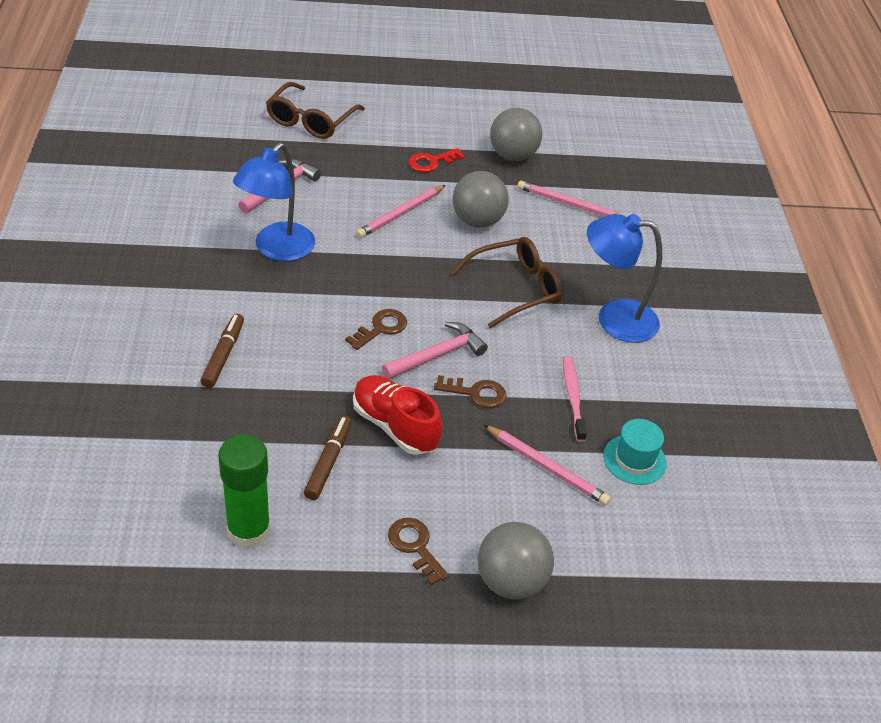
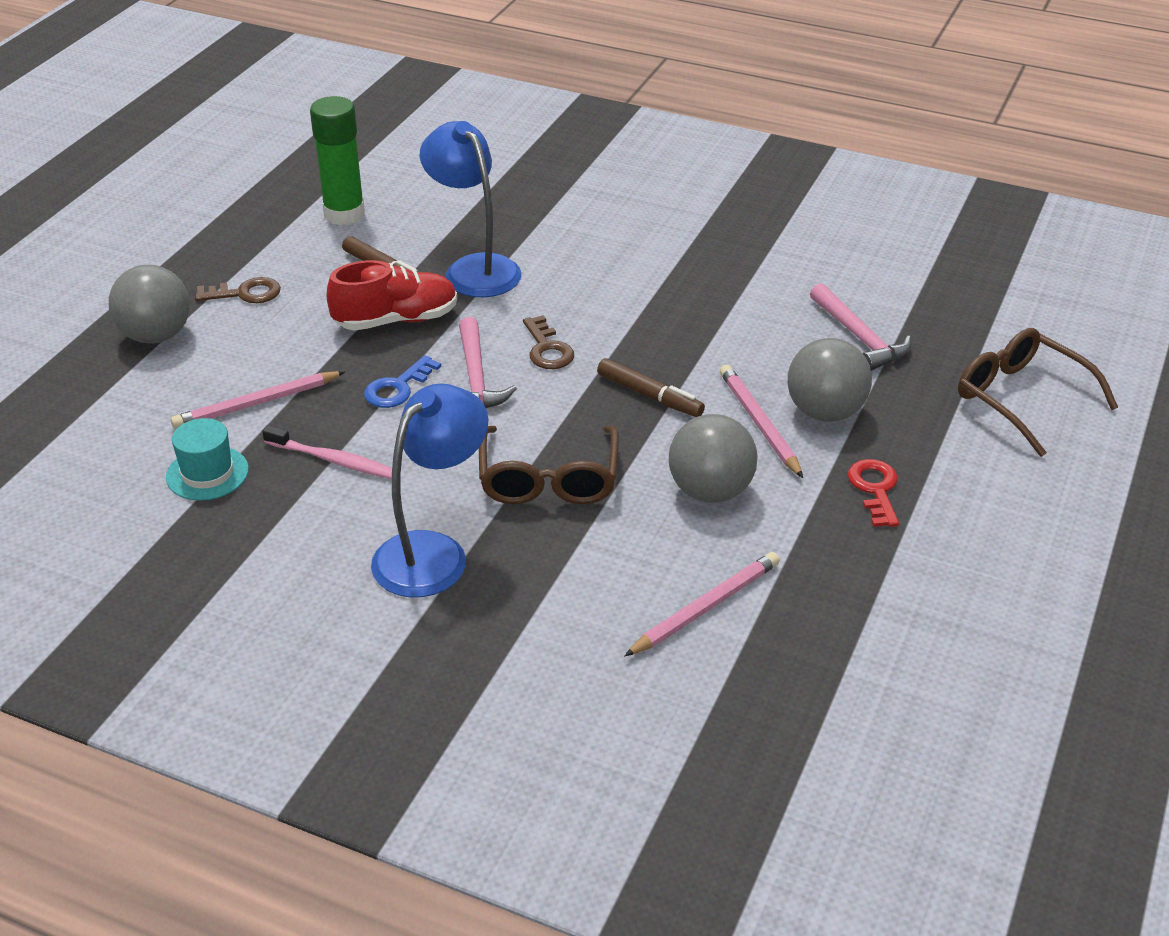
camera: 120 degrees right, 5 degrees down
(223, 355) = (574, 241): brown marker -> brown marker (649, 396)
(277, 249) = (731, 308): blue lamp -> blue lamp (474, 268)
(476, 393) = (398, 388): brown key -> blue key
(512, 156) = (864, 588): grey ball -> grey ball (825, 412)

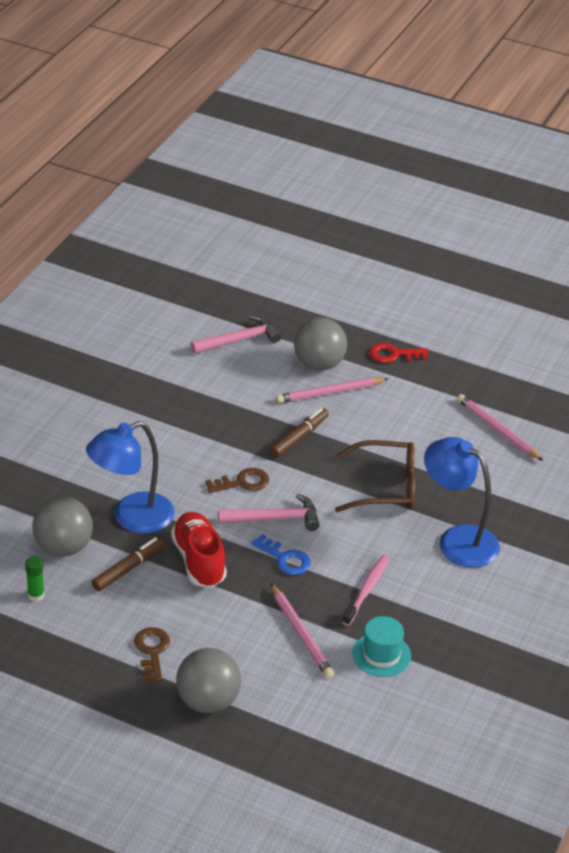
camera: 90 degrees left, 0 degrees up
(344, 214) = (36, 595): green glue stick -> green glue stick, size x0.46
(710, 491) = (396, 419): grey ball -> grey ball (63, 547)
(1021, 398) = (308, 286): brown glasses -> none

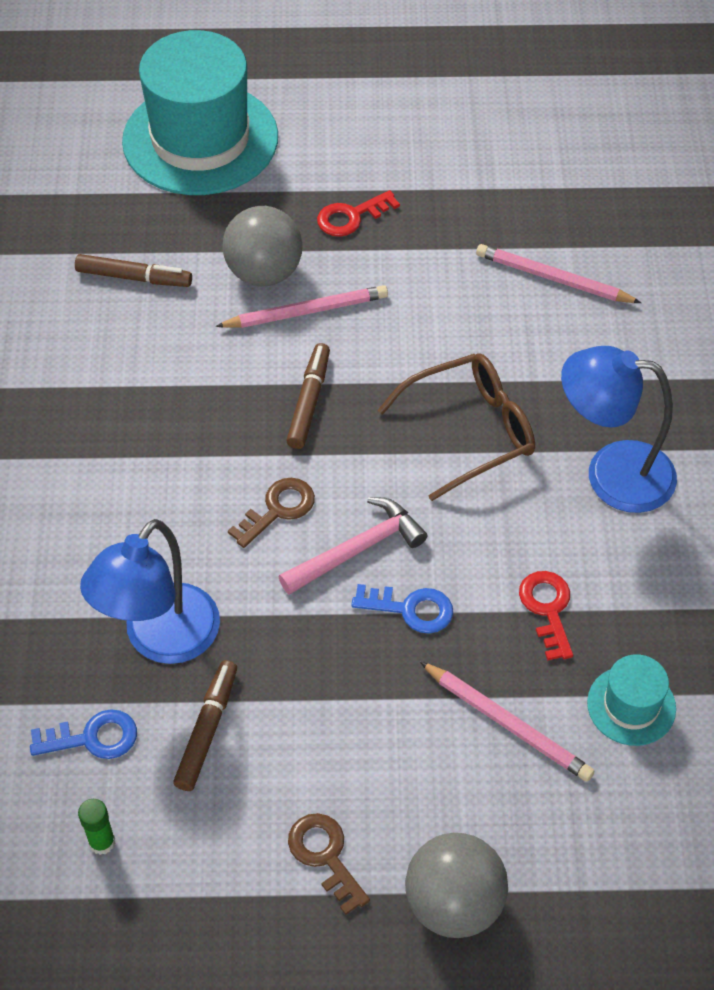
camera: 25 degrees left, 15 degrees up
(63, 547) = (93, 738): grey ball -> blue key
(199, 561) = (297, 669): red shoe -> none
(240, 340) = (134, 278): pink hammer -> brown marker
(329, 284) = (200, 139): none -> turquoise hat
(330, 392) = (306, 311): pink pencil -> pink pencil turned 150 degrees counterclockwise
(366, 590) = (547, 609): pink toothbrush -> red key

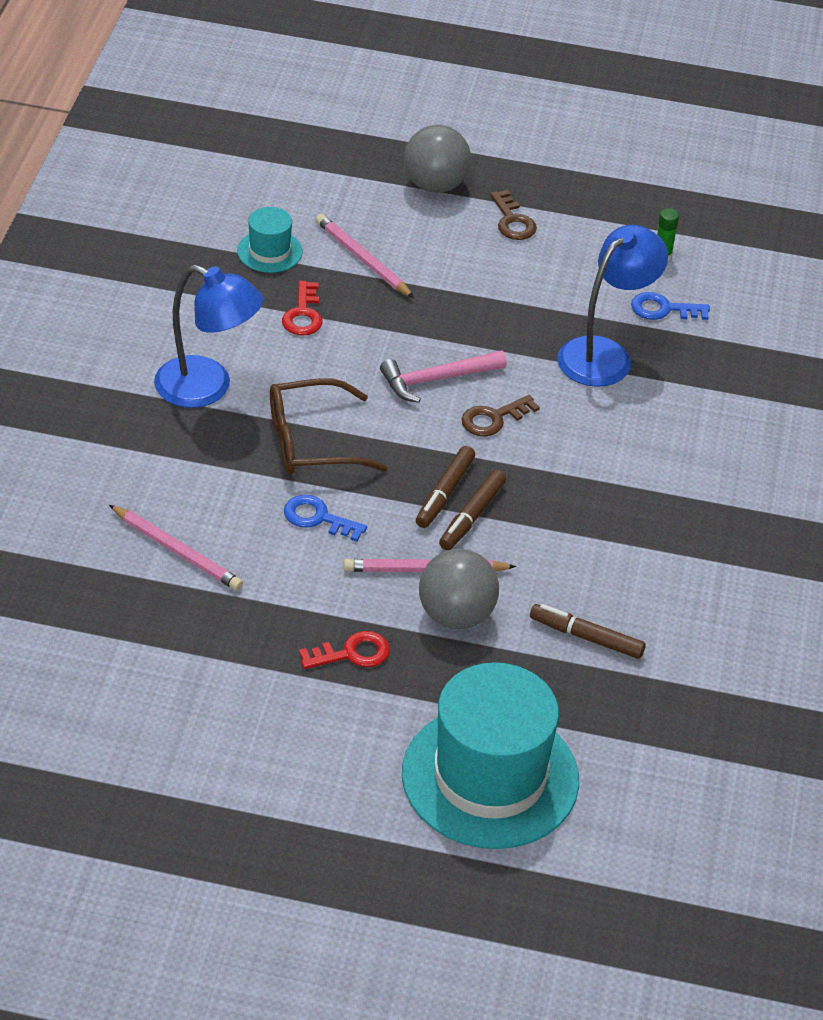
camera: 170 degrees left, 10 degrees down
(207, 730) = (579, 297): brown marker -> brown marker (472, 516)
(410, 609) = (408, 335): blue key -> blue key (318, 518)

